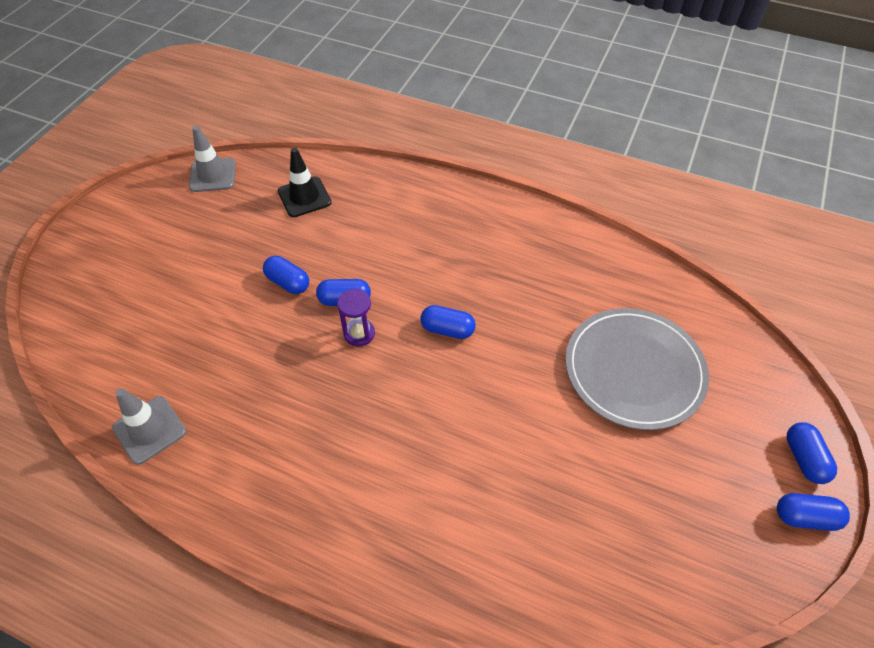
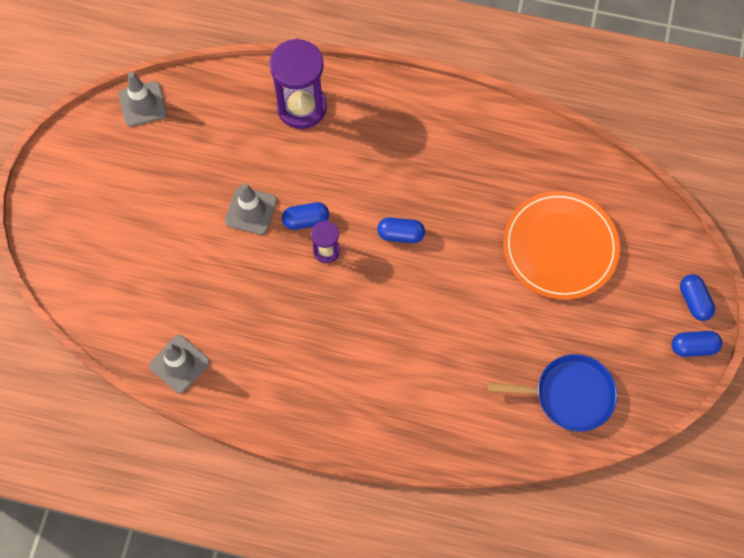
camera: 10 degrees left, 15 degrees up
(288, 282) = (251, 211): blue capsule -> grey traffic cone
(304, 197) = (239, 116): black traffic cone -> none
(370, 198) = (301, 107): none -> purple hourglass
(633, 552) = (569, 394): none -> blue pan
(634, 370) = (560, 247): grey plate -> orange plate

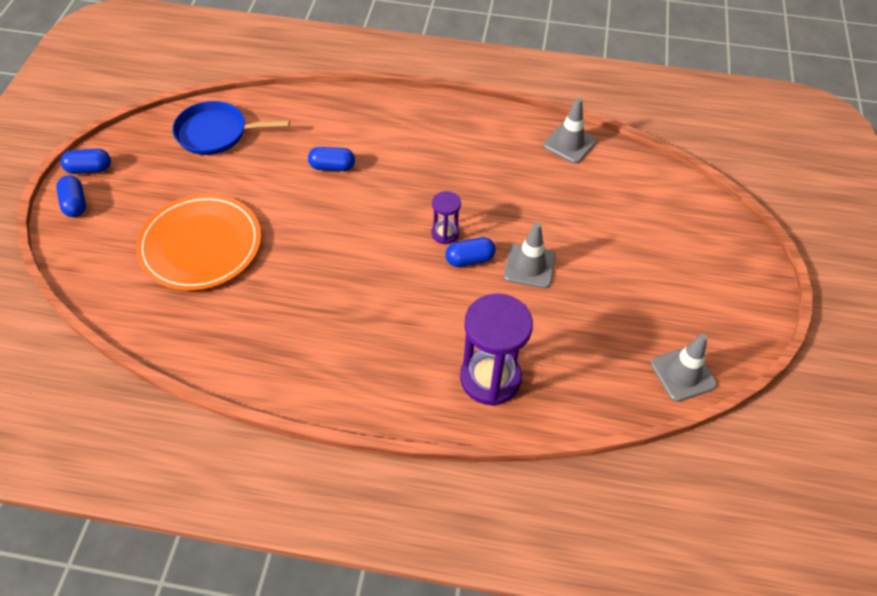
camera: 175 degrees right, 15 degrees down
(400, 234) = (368, 250): blue capsule -> blue capsule (332, 167)

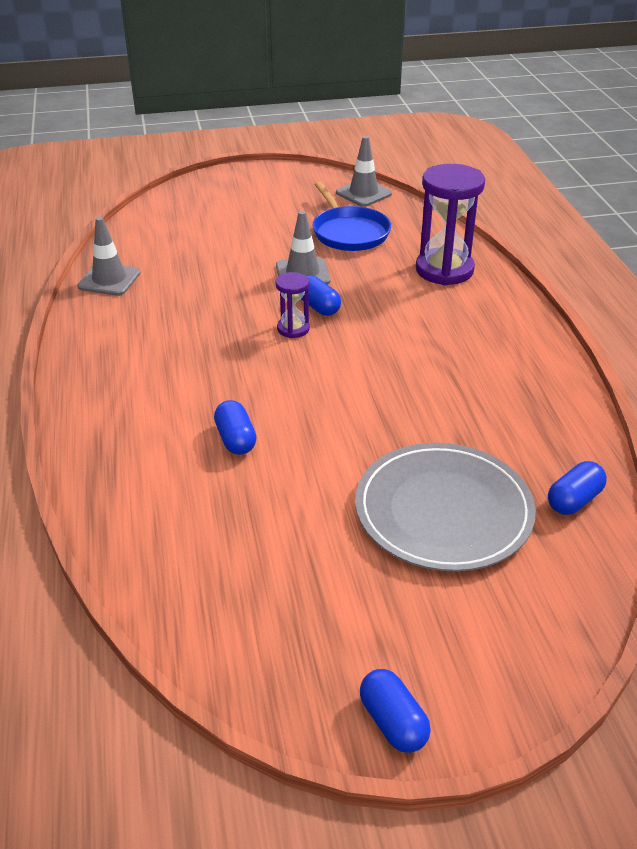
camera: 110 degrees left, 15 degrees down
(75, 204) = (474, 697): blue capsule -> blue capsule (574, 500)
(200, 245) = (443, 510): orange plate -> grey plate
(216, 133) = (226, 587): blue pan -> blue pan (349, 232)

